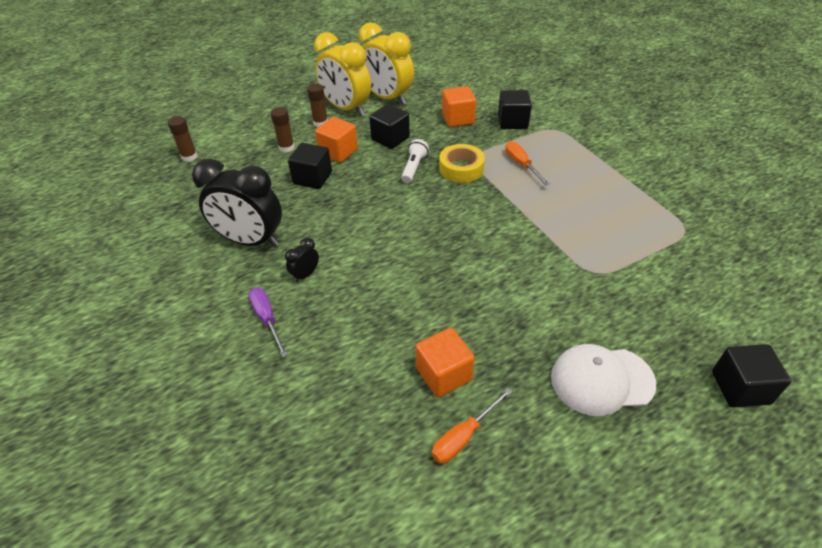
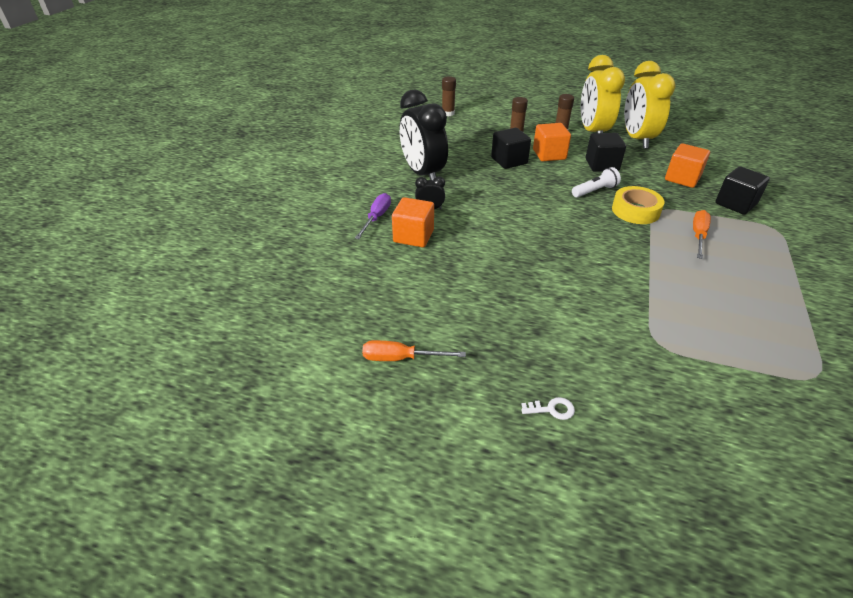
camera: 45 degrees right, 5 degrees down
(443, 374) = (438, 317): orange cube -> orange cube (413, 236)
(601, 380) = (552, 409): white cap -> white key
(740, 387) = (685, 520): black cube -> none

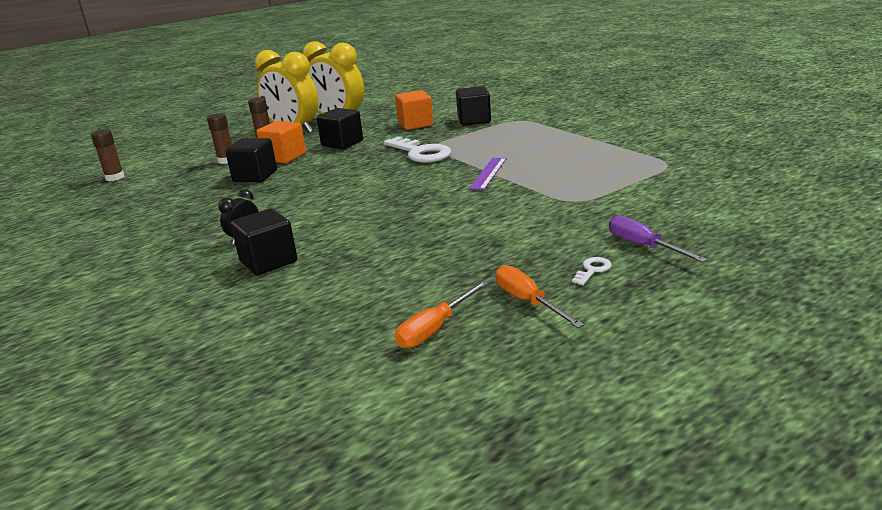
camera: 50 degrees left, 15 degrees down
(376, 218) = (197, 273): purple screwdriver -> purple screwdriver (643, 246)
(413, 236) = (268, 261): orange cube -> black cube
(423, 174) = (181, 223): black clock -> none
(594, 191) = (368, 158): white flashlight -> none
(635, 211) = (421, 153): yellow tape -> white key
(646, 266) = (488, 173): none -> purple ruler
(698, 235) = (486, 144): orange screwdriver -> orange screwdriver (527, 301)

